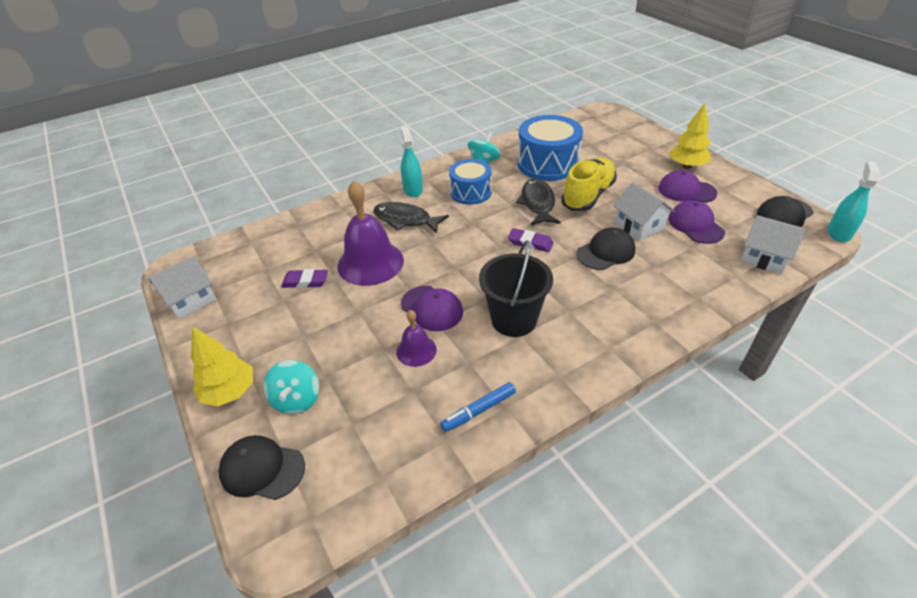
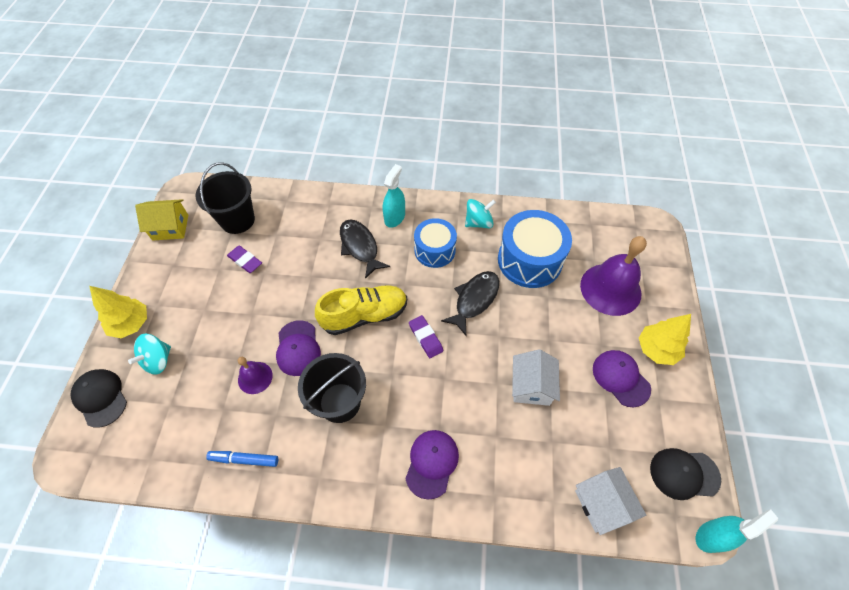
camera: 35 degrees right, 15 degrees up
(190, 300) = (170, 227): white house -> yellow house
(262, 260) = (237, 220): none -> black bucket
(370, 263) = (299, 273): purple bell -> purple bell (610, 289)
(588, 196) = (525, 321): yellow shoe -> yellow shoe (364, 315)
(605, 252) = (473, 392): black cap -> none
(695, 225) = (582, 422): purple cap -> purple cap (432, 463)

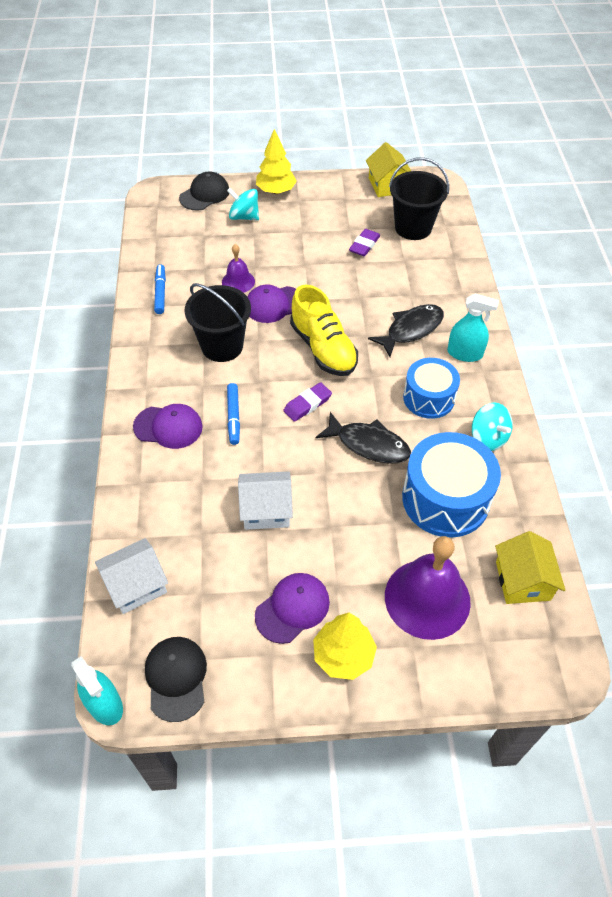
camera: 80 degrees right, 5 degrees down
(429, 401) = (233, 416): none -> blue marker
(596, 232) = (522, 580): none -> yellow house

